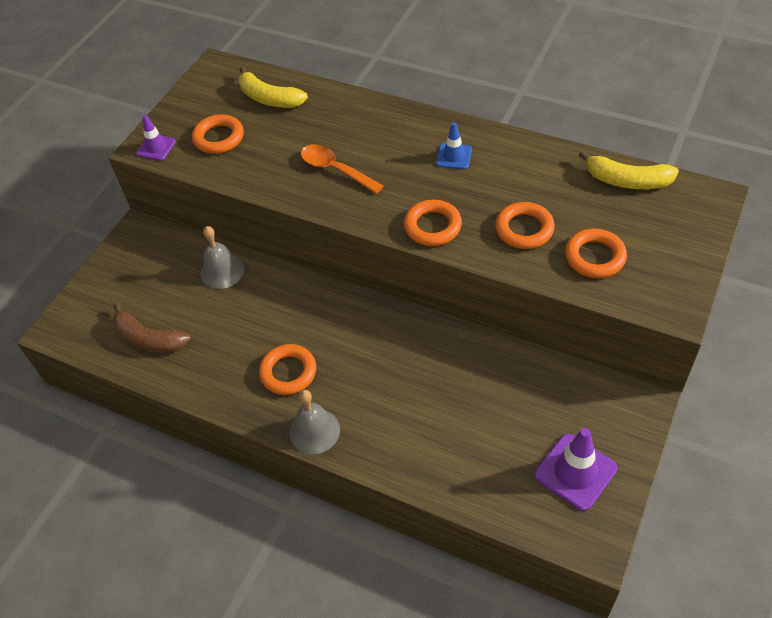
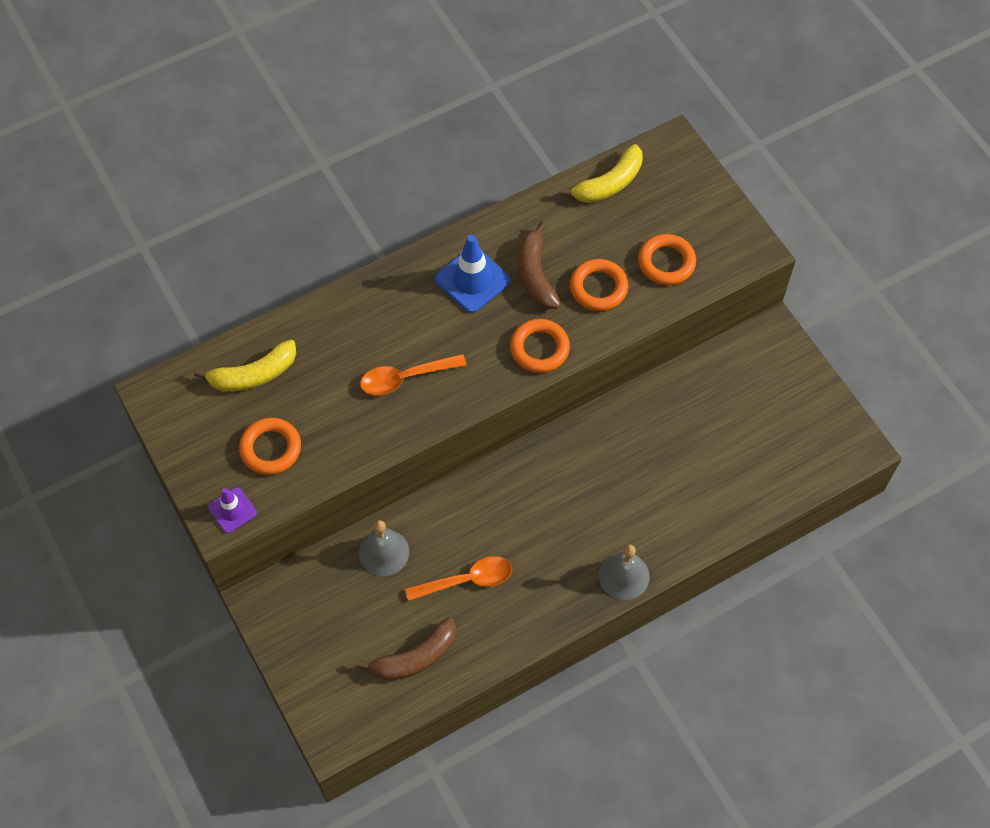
camera: 60 degrees left, 10 degrees up
(234, 331) = (467, 580): none -> orange spoon
(288, 372) = (548, 561): orange ring -> none
(454, 156) = (472, 280): blue traffic cone -> blue traffic cone, size x1.66
(496, 187) = (535, 275): none -> brown banana
(575, 472) = (796, 418): purple traffic cone -> none

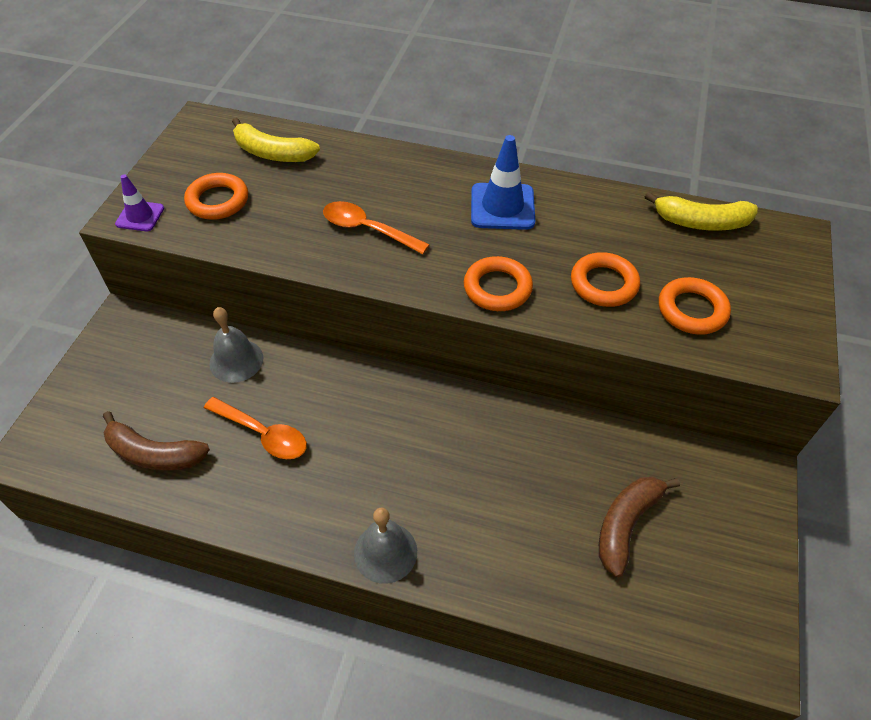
camera: 45 degrees right, 10 degrees down
(535, 275) = (559, 238): brown banana -> brown banana (626, 524)

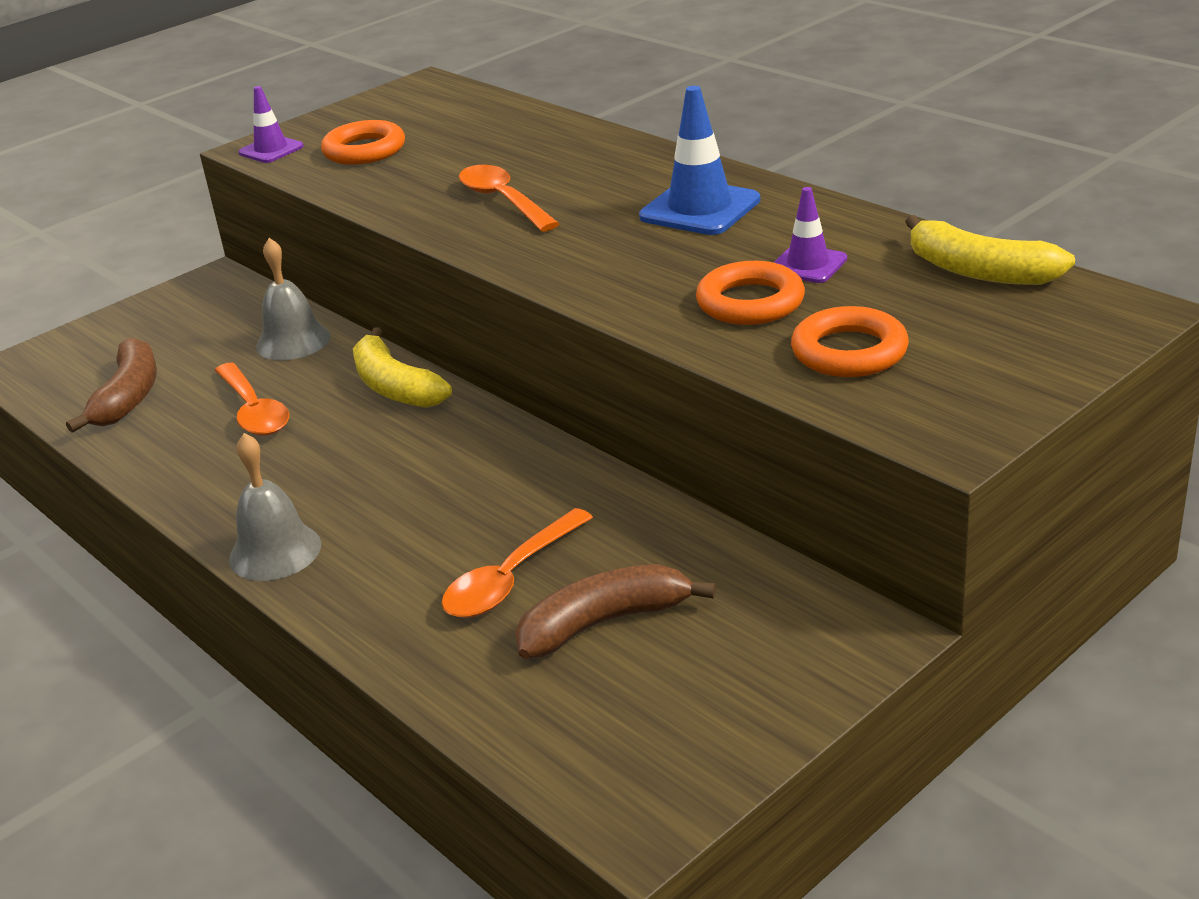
camera: 35 degrees right, 20 degrees down
(154, 453) = (128, 397): brown banana -> brown banana turned 135 degrees counterclockwise
(272, 153) = (471, 120): yellow banana -> yellow banana (395, 387)
(497, 288) = (600, 279): orange ring -> none
(548, 512) = (511, 578): none -> orange spoon
(607, 241) = (808, 265): none -> purple traffic cone

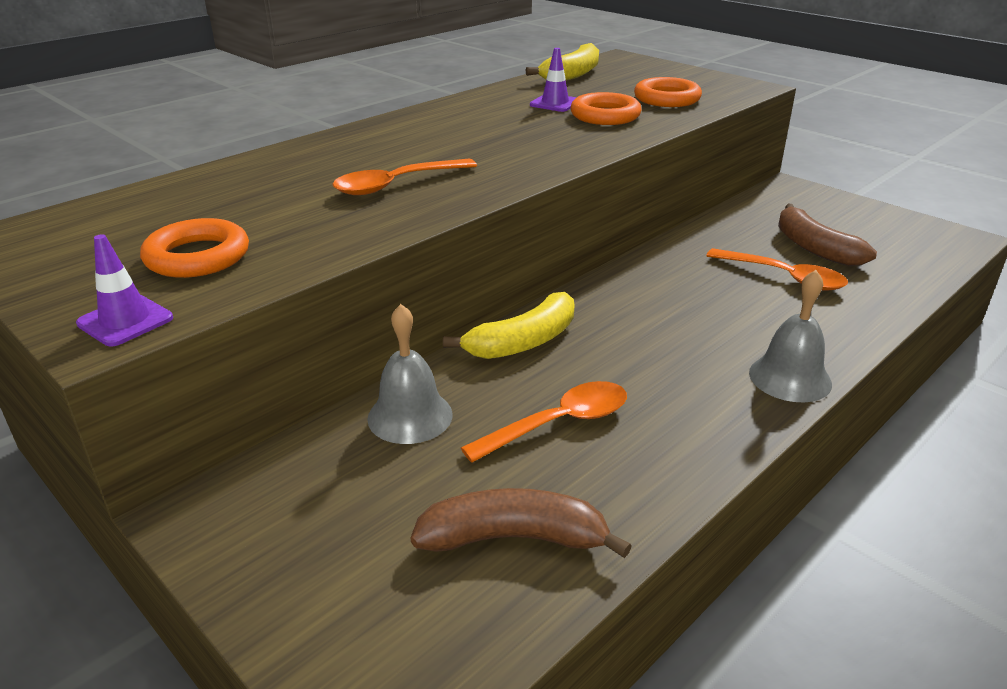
camera: 95 degrees left, 0 degrees up
(700, 209) = (454, 125): blue traffic cone -> none

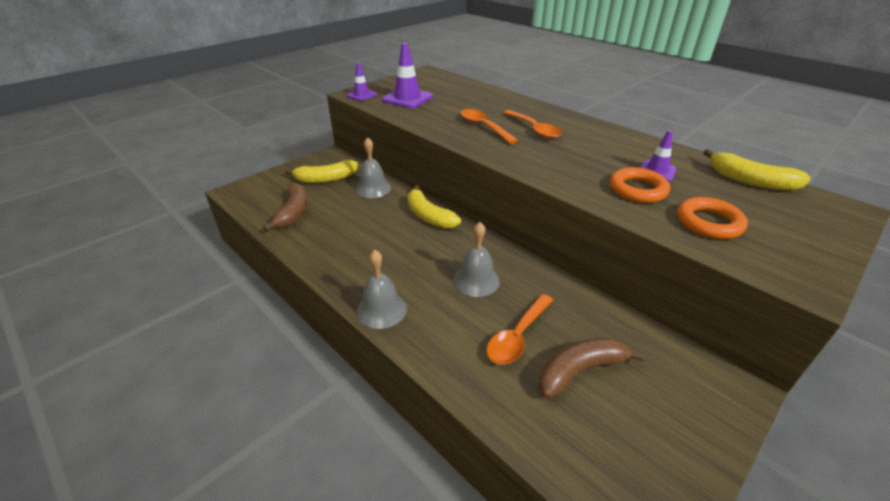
camera: 90 degrees right, 5 degrees up
(197, 257) = (407, 98): orange ring -> purple traffic cone
(345, 503) = (325, 179): none -> yellow banana
(558, 423) = (359, 224): orange spoon -> orange spoon (534, 129)
(690, 300) = (476, 280): none -> grey bell

